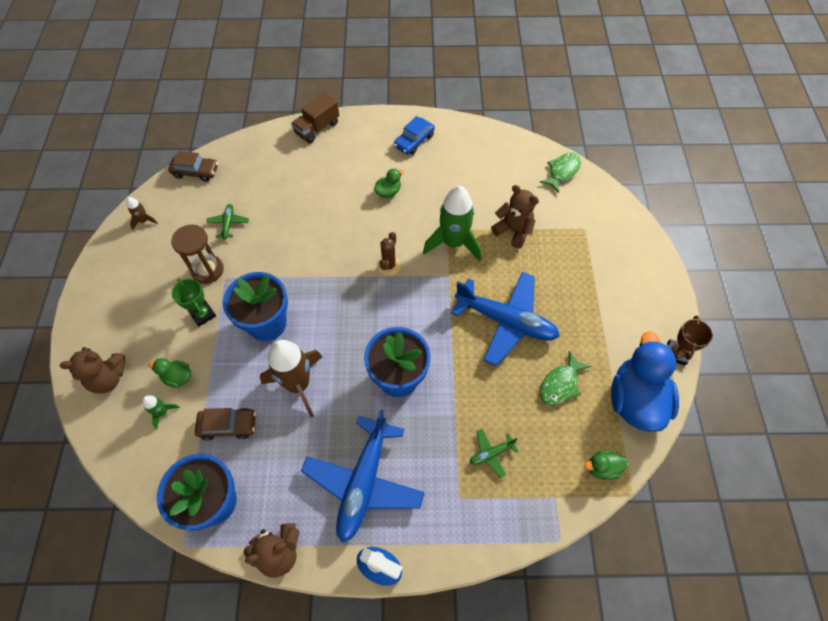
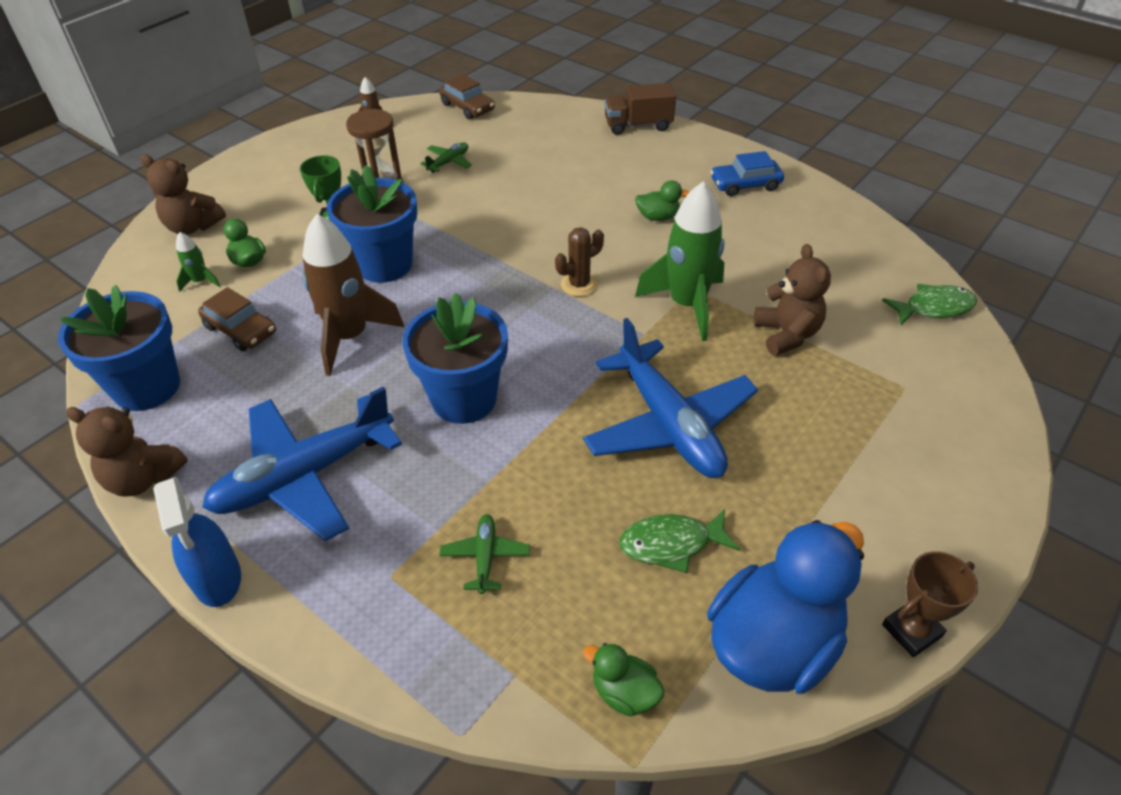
camera: 40 degrees right, 15 degrees down
(491, 453) = (485, 557): green plane -> green plane turned 75 degrees clockwise

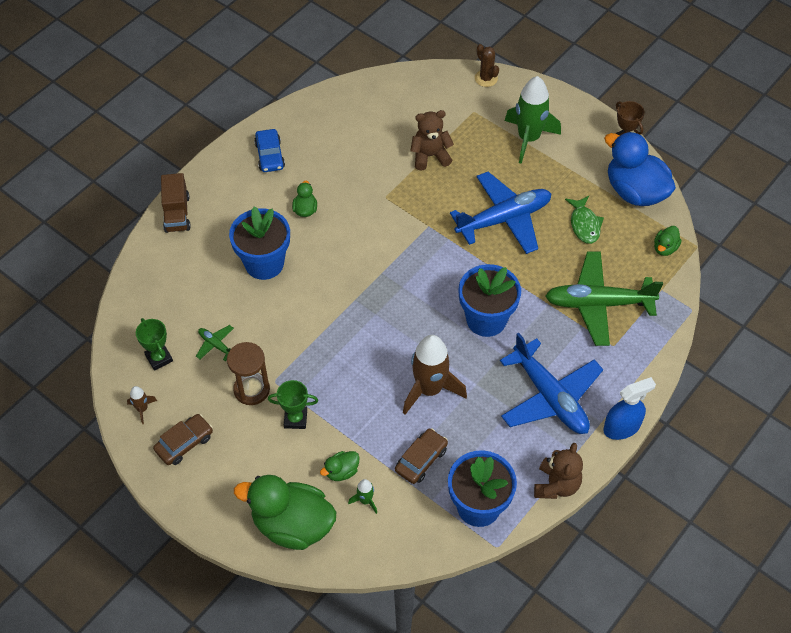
camera: 90 degrees left, 10 degrees up
(193, 227) = (292, 525): brown teddy bear -> green duck
(384, 264) = (351, 377): blue flower pot -> blue flower pot (264, 263)
(436, 128) = (159, 358): none -> green trophy
(467, 107) = (125, 336): brown car -> brown car (184, 443)
(485, 557) = (598, 304): green plane -> green plane, size x2.36
(579, 284) = (379, 258): brown cactus -> brown cactus (486, 78)
(687, 305) = (401, 202): green rocket -> green rocket (528, 138)
(933, 308) = (407, 84): green fish -> none

